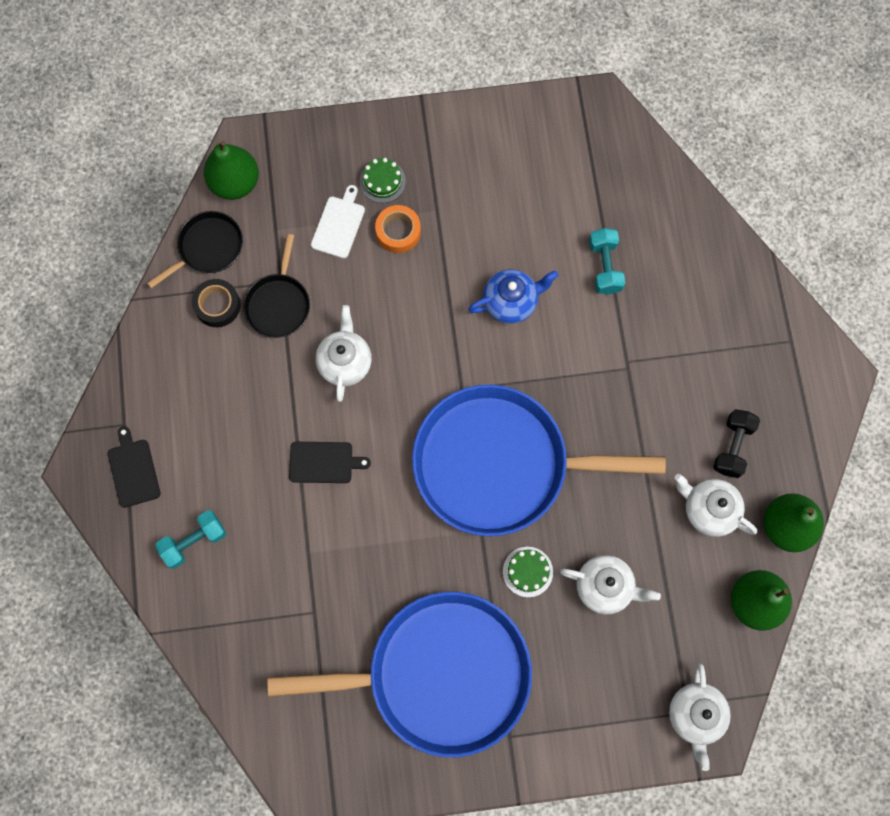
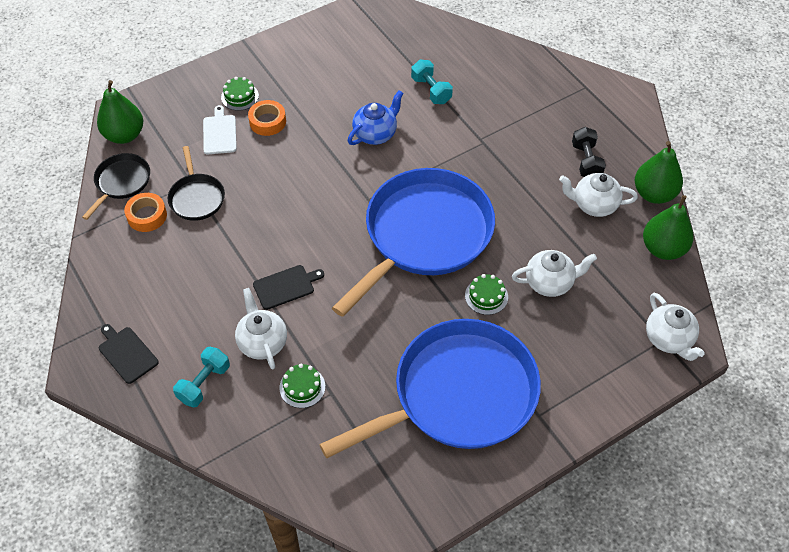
camera: 25 degrees left, 20 degrees down
(217, 305) = (147, 216): black tape -> orange tape
(288, 591) = (302, 387): none -> green cake
(345, 362) = (269, 215): white teapot -> white teapot (262, 342)
(499, 463) = (424, 235): blue pan -> blue pan turned 150 degrees clockwise

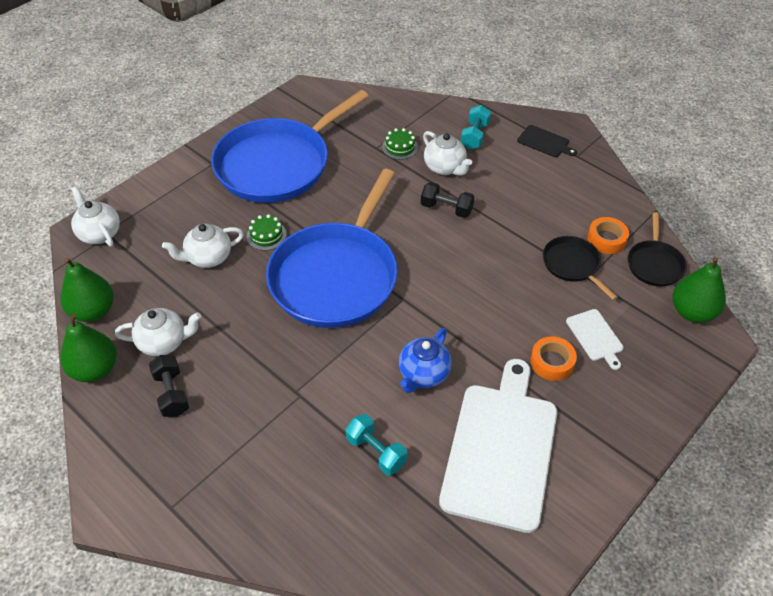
camera: 165 degrees right, 5 degrees down
(240, 96) = (603, 388): green cake -> none
(286, 286) = (446, 209): black cutting board -> black dumbbell
(339, 74) = (501, 449): none -> white cutting board

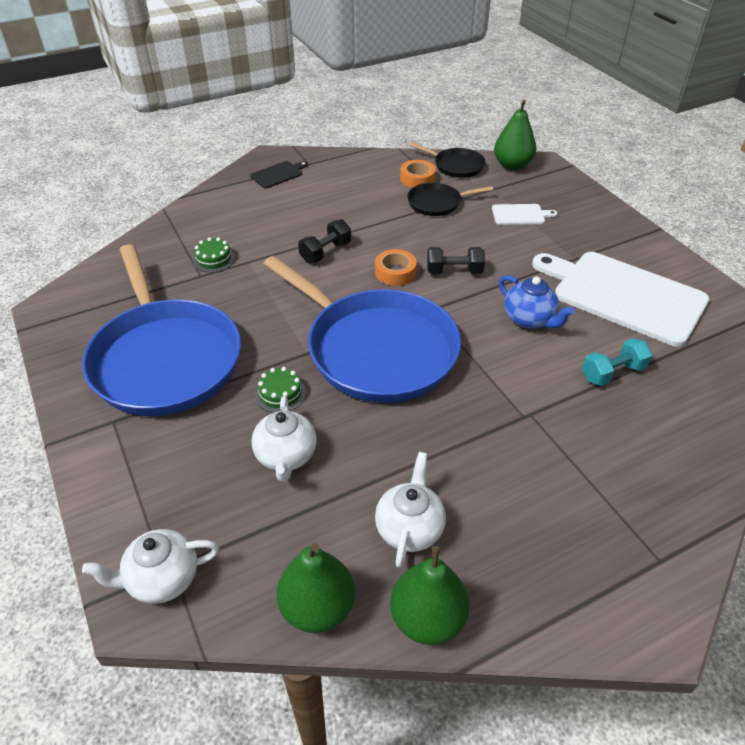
camera: 70 degrees left, 5 degrees down
(172, 393) = (495, 533): black dumbbell -> black dumbbell (454, 271)
(445, 168) = (267, 238): white teapot -> none
(474, 136) = (237, 209): turquoise dumbbell -> none
(552, 362) = (539, 243): orange tape -> orange tape (395, 272)

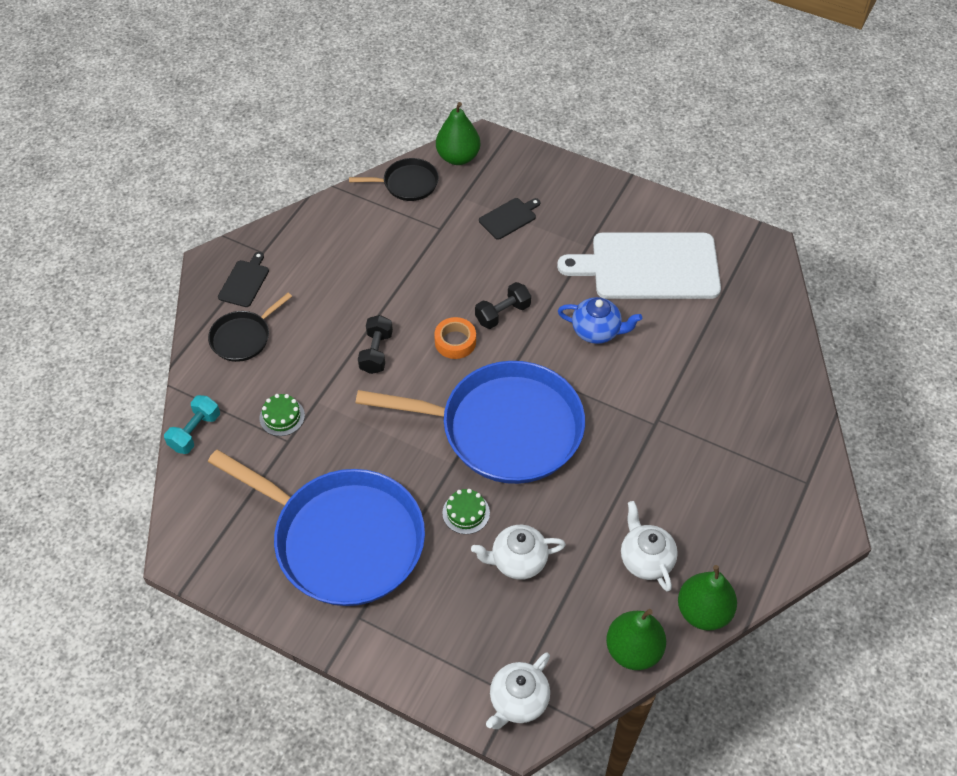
camera: 35 degrees left, 10 degrees up
(286, 456) = (518, 561): white teapot -> white teapot turned 120 degrees clockwise
(417, 179) = (385, 219): orange tape -> none
(437, 203) = (427, 241): black pan -> black pan (243, 337)
(520, 215) = (509, 218): white cutting board -> black cutting board
(613, 373) = (688, 348): turquoise dumbbell -> turquoise dumbbell (195, 432)

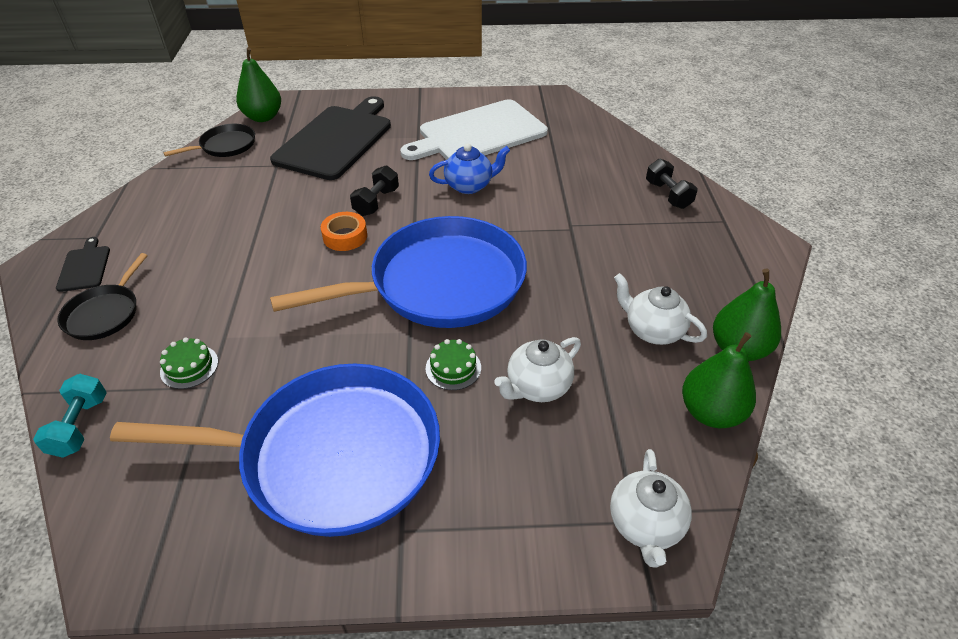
camera: 30 degrees left, 10 degrees down
(376, 352) = (268, 272): black dumbbell -> black dumbbell (668, 195)
(509, 218) = (336, 140): black cutting board -> black cutting board, size x2.36

